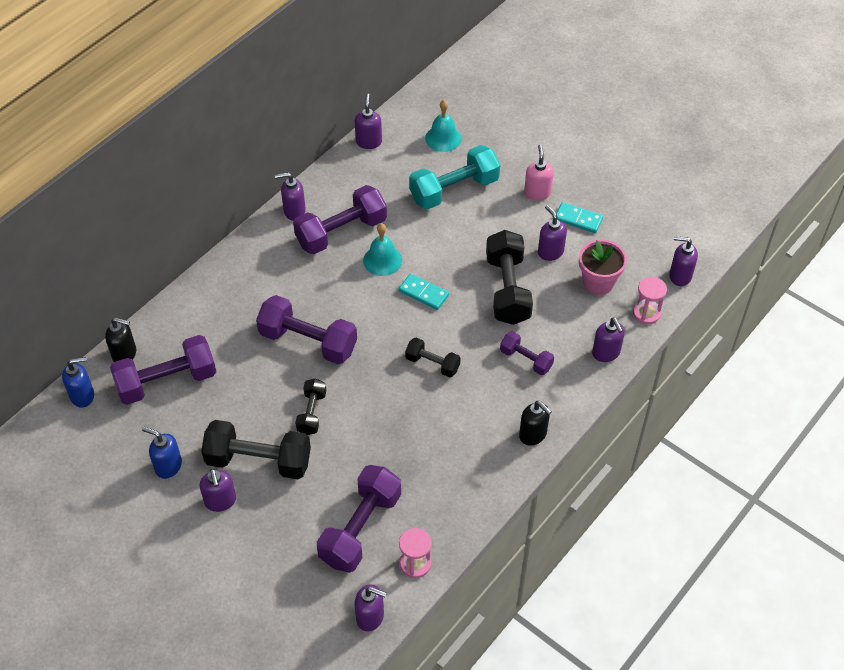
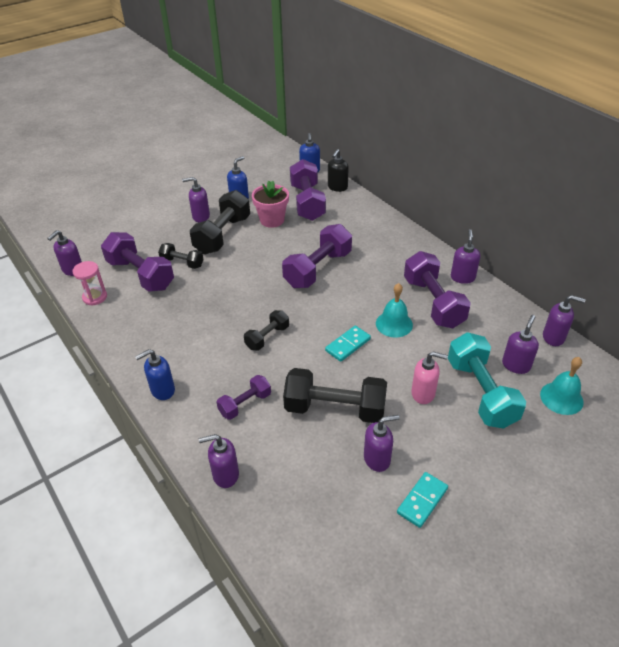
camera: 105 degrees right, 10 degrees down
(311, 413) = (250, 263): black dumbbell -> black dumbbell (182, 263)
(533, 435) = (162, 390): black soap dispenser -> blue soap dispenser
(537, 193) = (470, 468): pink soap dispenser -> pink soap dispenser (423, 393)
(598, 282) = (322, 495): pink flower pot -> pink flower pot (272, 220)
(646, 313) = (263, 533): pink hourglass -> none
(680, 276) = (307, 593): purple soap dispenser -> purple soap dispenser (516, 365)

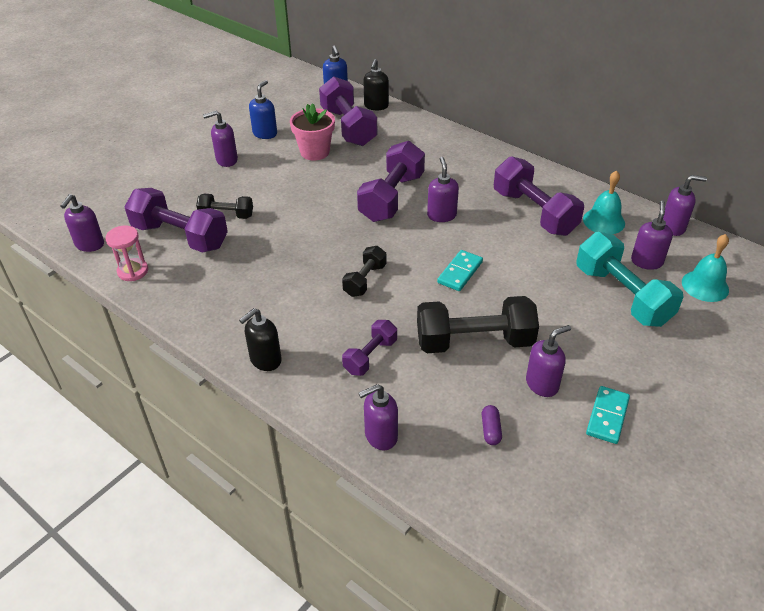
camera: 15 degrees left, 0 degrees up
(162, 390) = (265, 360): blue soap dispenser -> black soap dispenser
(222, 235) = (262, 177): black dumbbell -> none
(317, 490) = (490, 430): none -> purple capsule
(394, 324) = (501, 242): turquoise bell -> turquoise bell (604, 221)
(423, 393) = (563, 308): pink soap dispenser -> none
(462, 277) = (554, 181): purple soap dispenser -> purple soap dispenser (441, 215)

